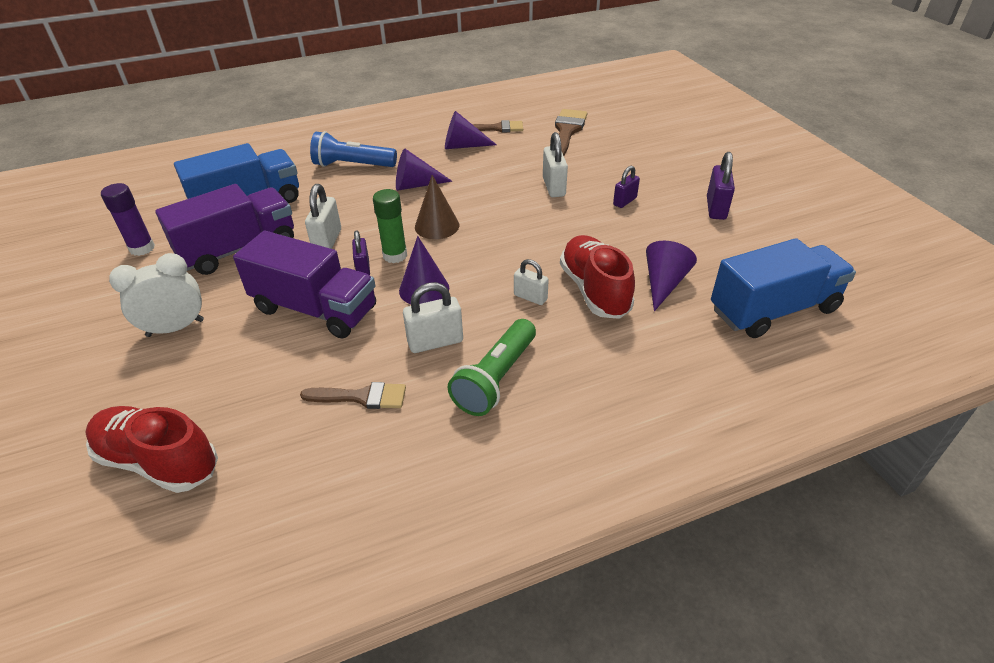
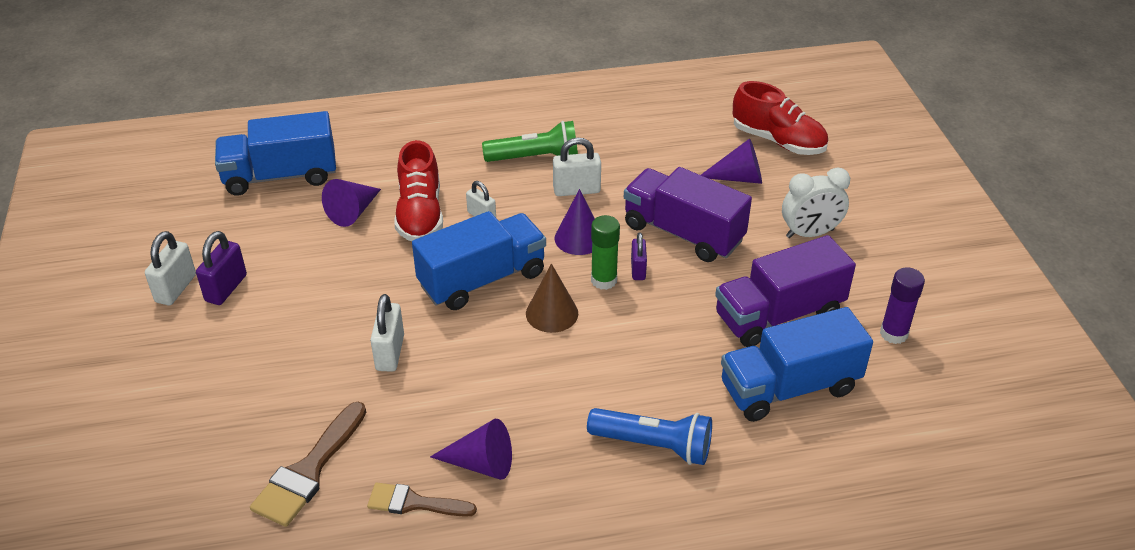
camera: 170 degrees left, 0 degrees up
(327, 241) = (678, 311): white padlock -> white padlock (176, 288)
(361, 397) = (639, 159): brown brush -> none
(416, 185) = (566, 387): purple cone -> purple cone (738, 178)
(495, 378) = (535, 158): green flashlight -> green flashlight turned 45 degrees clockwise
(505, 242) = (482, 279): none -> blue truck
(624, 201) = (319, 315): purple padlock -> none

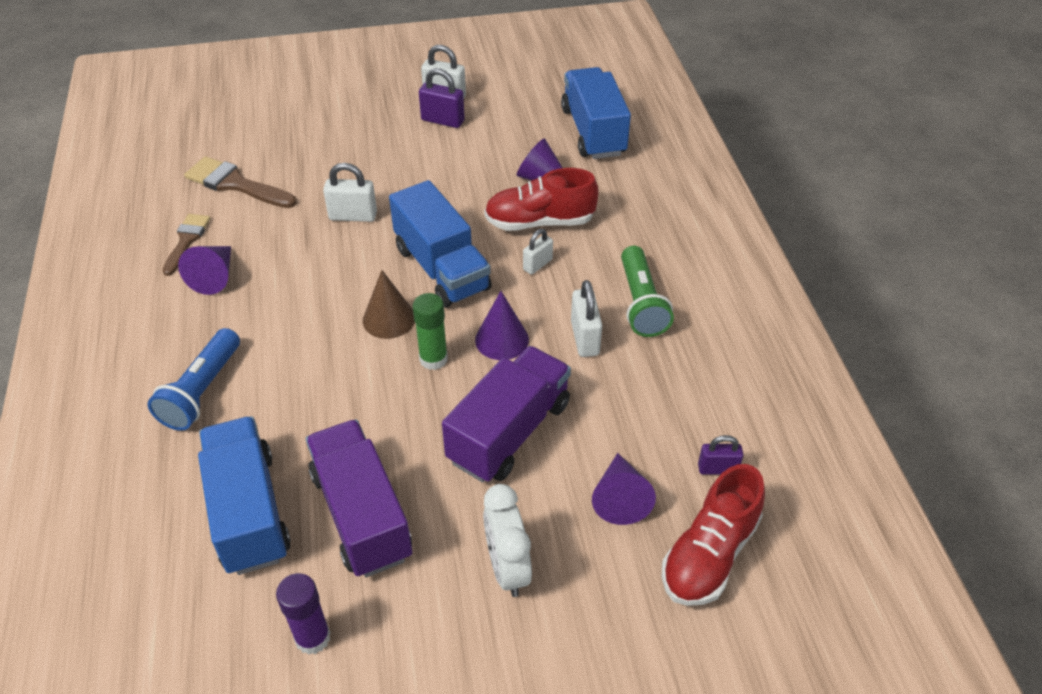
camera: 90 degrees right, 5 degrees up
(638, 269) = (448, 388): purple padlock -> purple padlock (717, 469)

